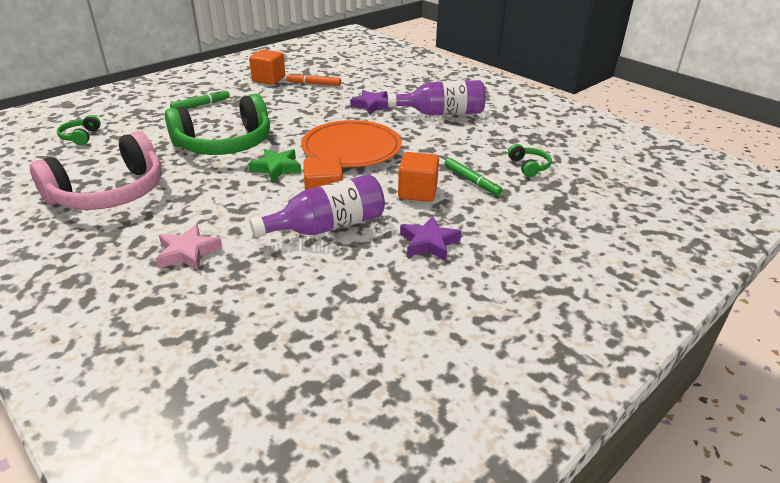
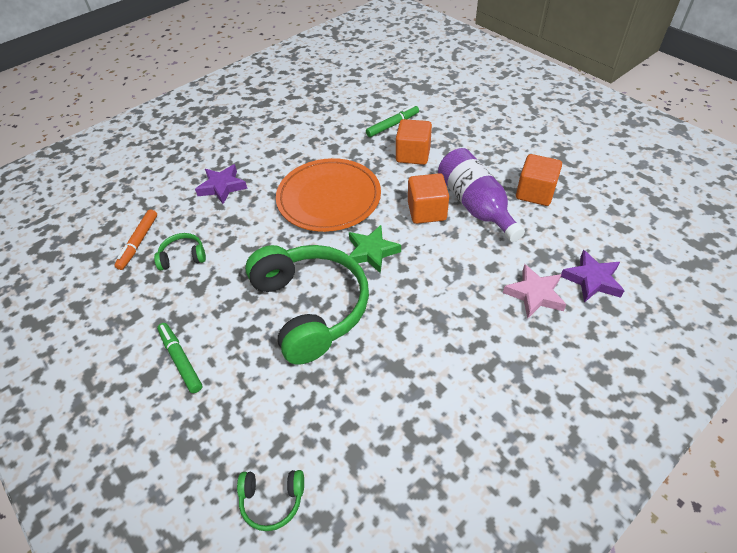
camera: 85 degrees left, 15 degrees up
(110, 193) = (436, 398): pink headphones -> none
(269, 79) = (103, 293): orange cube -> orange cube (535, 193)
(429, 243) = (487, 150): purple star -> purple star (592, 280)
(442, 113) = (254, 137): purple bottle -> none
(529, 166) = (367, 95): green headphones -> green headphones (183, 257)

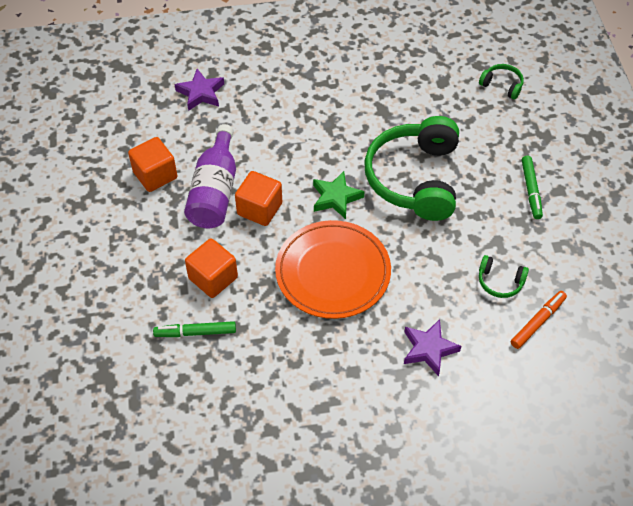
camera: 150 degrees left, 5 degrees up
(534, 294) = (249, 105): pink star -> none

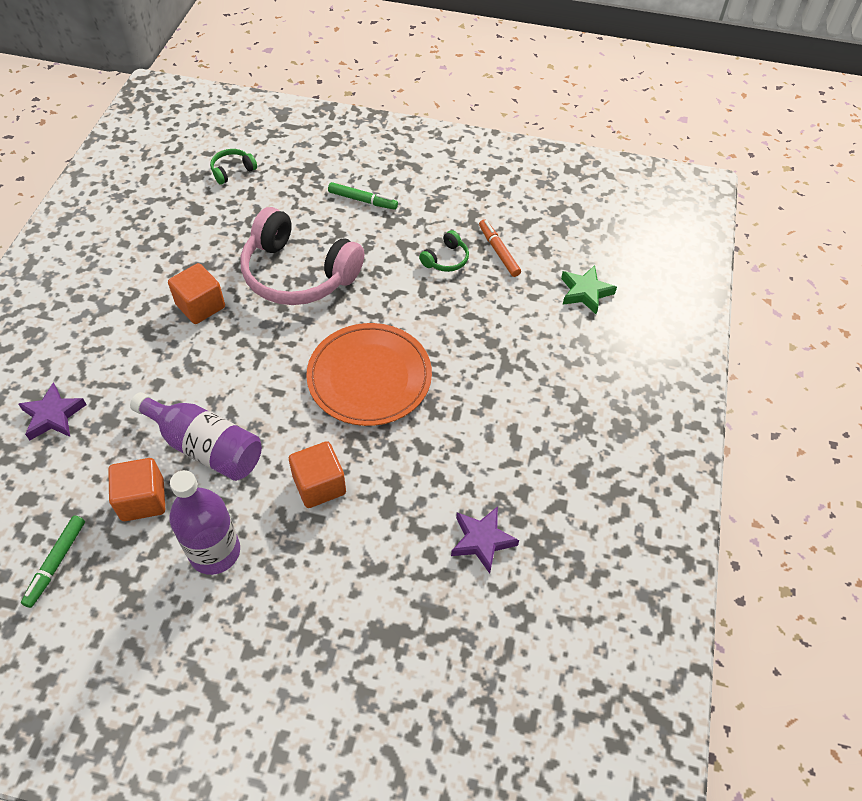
camera: 70 degrees left, 0 degrees up
(131, 236) = (215, 552): none -> purple bottle
(195, 333) = (379, 524): green marker -> green marker (56, 563)
(259, 209) = (255, 413): orange cube -> orange cube (200, 306)
(336, 198) = (282, 343): green star -> green star (585, 292)
(414, 178) = (298, 274): green headphones -> pink headphones
(429, 349) = (490, 335): purple star -> purple star (482, 540)

